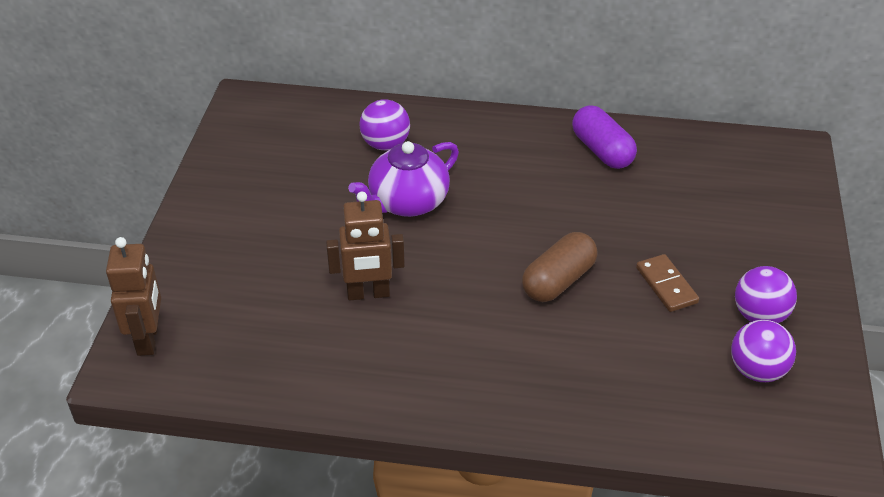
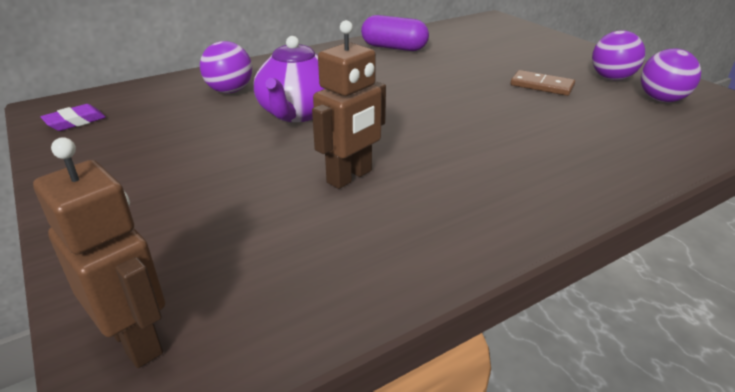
camera: 40 degrees left, 10 degrees down
(249, 127) = (75, 121): none -> purple eraser
(558, 281) = (478, 109): brown capsule -> none

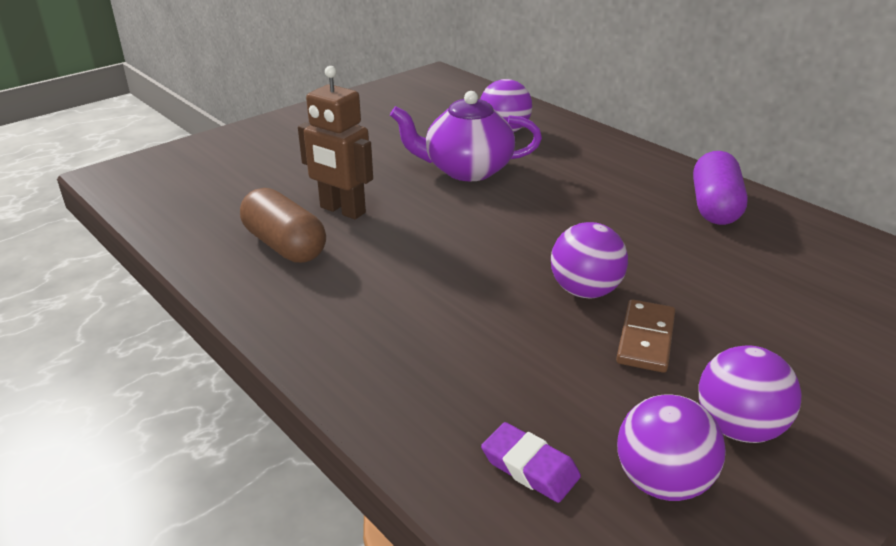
camera: 80 degrees right, 0 degrees up
(75, 121) = (415, 88): purple eraser -> purple eraser (530, 467)
(136, 340) = (155, 167): brown robot -> none
(413, 212) = (285, 245): none -> brown capsule
(492, 94) = (585, 291): none -> purple ball

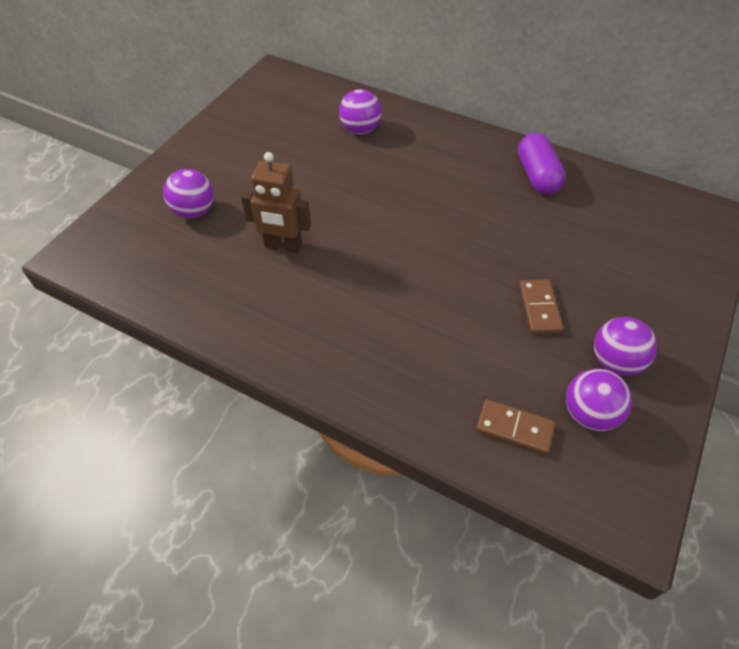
camera: 20 degrees left, 20 degrees up
(285, 245) = (261, 293): brown capsule -> none
(466, 170) = (353, 180): purple teapot -> none
(530, 467) = (514, 428): purple eraser -> brown domino
(585, 291) = (486, 278): purple ball -> purple ball (194, 211)

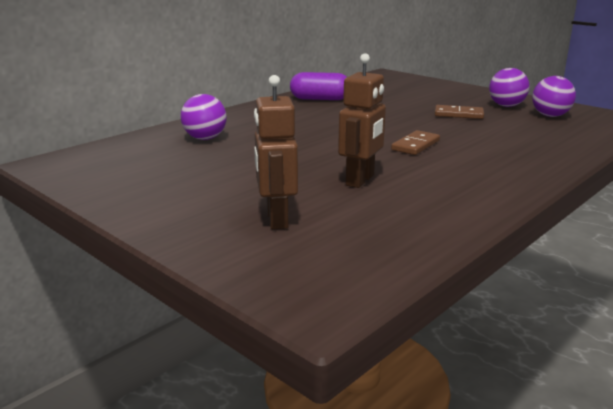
camera: 75 degrees left, 30 degrees down
(194, 211) = (276, 219): purple ball -> brown robot
(514, 428) = (567, 132): brown domino -> brown domino (415, 145)

